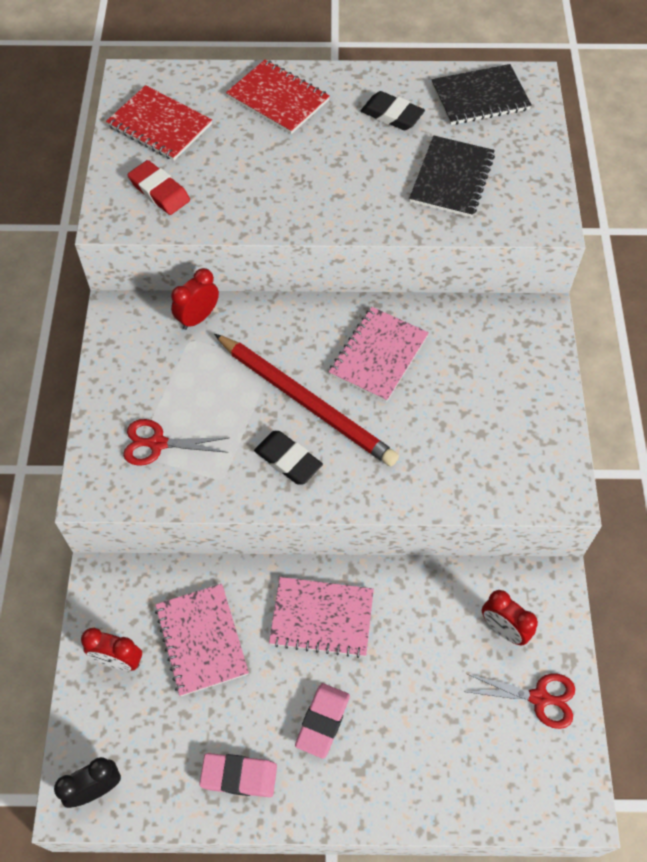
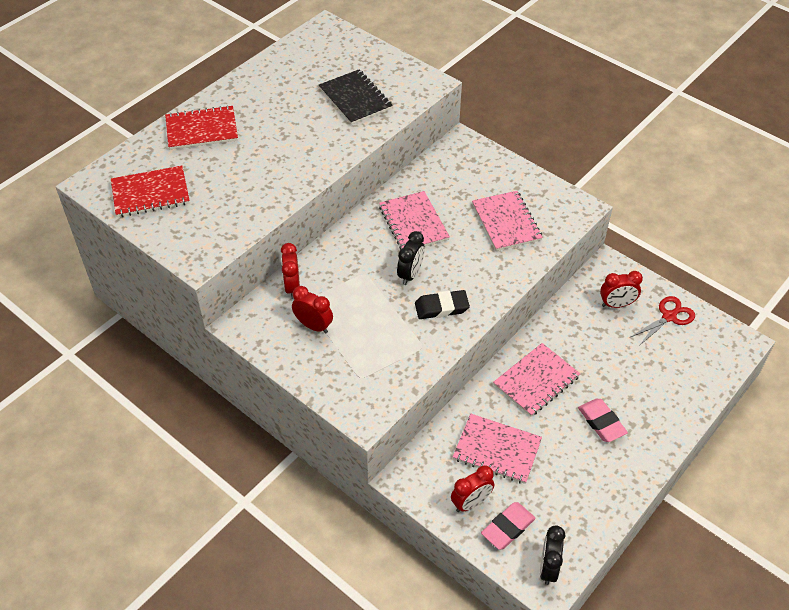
camera: 50 degrees left, 10 degrees down
(157, 443) = (364, 363): red scissors -> none
(159, 191) = (205, 224): red eraser -> none
(166, 369) = (313, 326): none -> red clock
(239, 776) = (601, 485): pink eraser -> pink eraser (508, 528)
(306, 402) = (410, 274): red pencil -> black clock
(392, 115) = (278, 92): black eraser -> none
(465, 437) = (506, 222): none -> pink notebook
(480, 97) = (312, 52): black notebook -> none

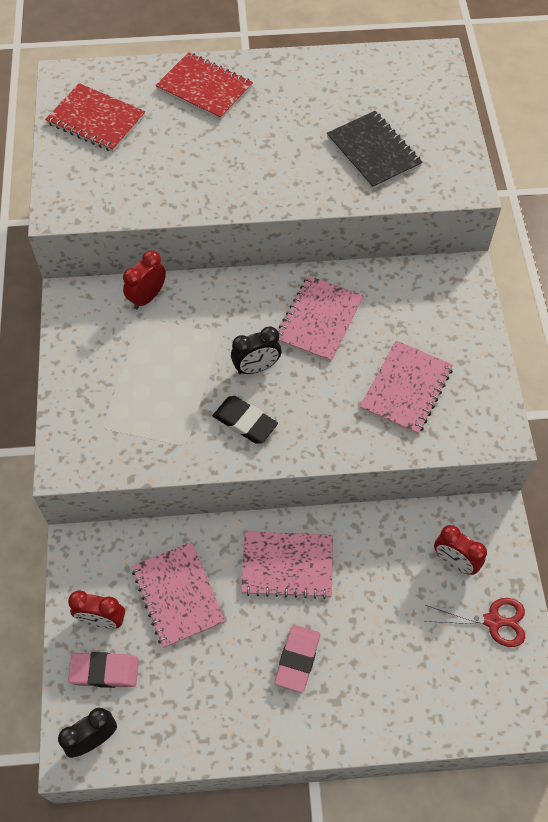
camera: 45 degrees right, 10 degrees up
(313, 326) = (122, 347): red clock -> none
(355, 98) = (373, 152): black notebook -> black notebook turned 45 degrees counterclockwise

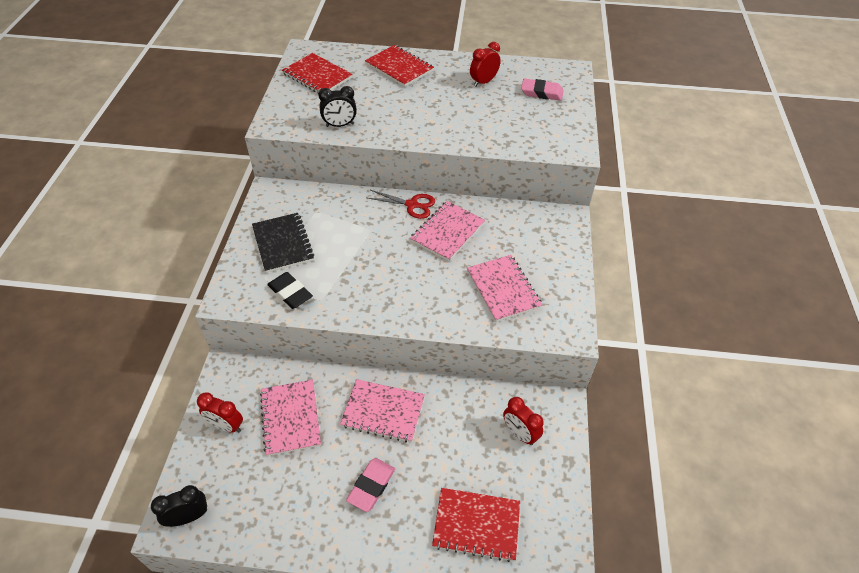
camera: 10 degrees right, 10 degrees down
(104, 671) = (215, 465): pink eraser -> pink eraser (541, 93)
(147, 297) = (325, 198): red clock -> red clock (483, 82)
(245, 422) = (371, 292): black eraser -> black eraser (290, 293)
(256, 367) = (391, 256): black clock -> black clock (340, 125)
(373, 152) = (510, 120): black notebook -> black notebook (283, 243)
(406, 389) = (503, 289): pink notebook -> pink notebook turned 60 degrees counterclockwise
(428, 680) = (476, 525): none -> red notebook
(493, 621) = (542, 487): red scissors -> red scissors (412, 205)

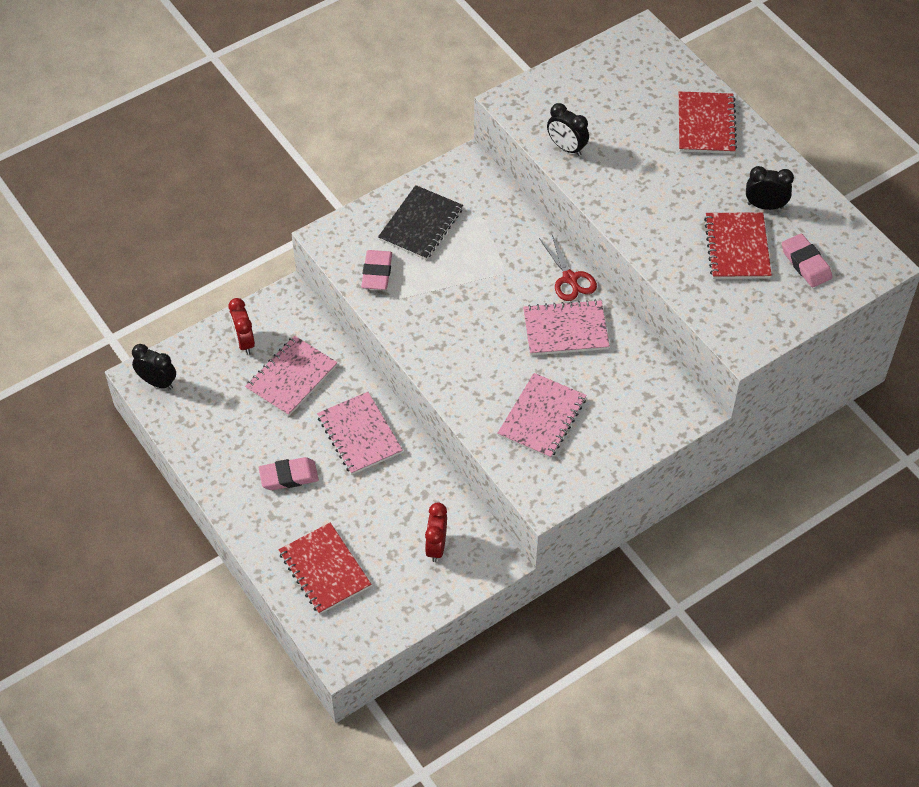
camera: 50 degrees right, 5 degrees up
(290, 293) = (377, 273): black eraser -> pink eraser
(317, 76) = (615, 76): red notebook -> red notebook (737, 247)
(483, 82) = (765, 206): red clock -> black clock

